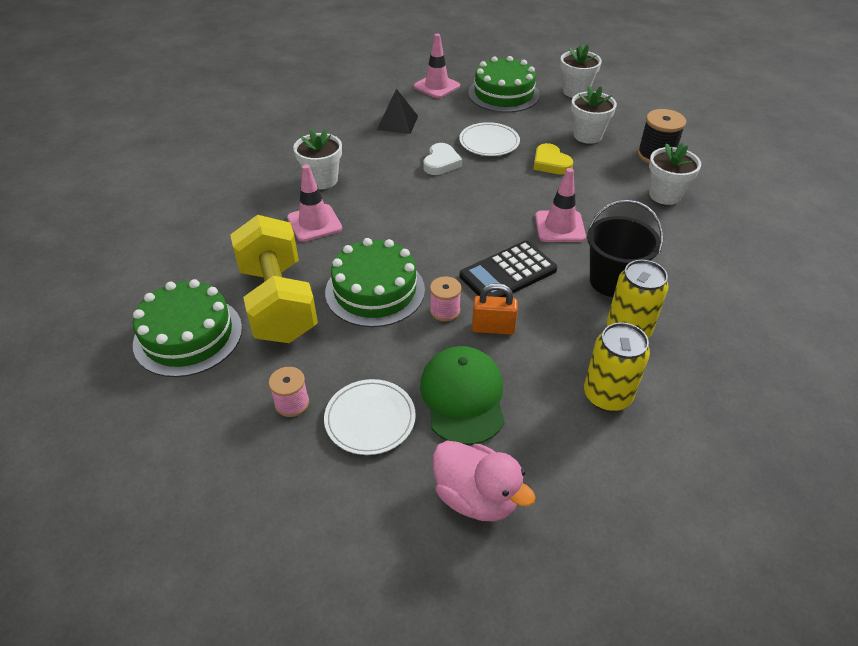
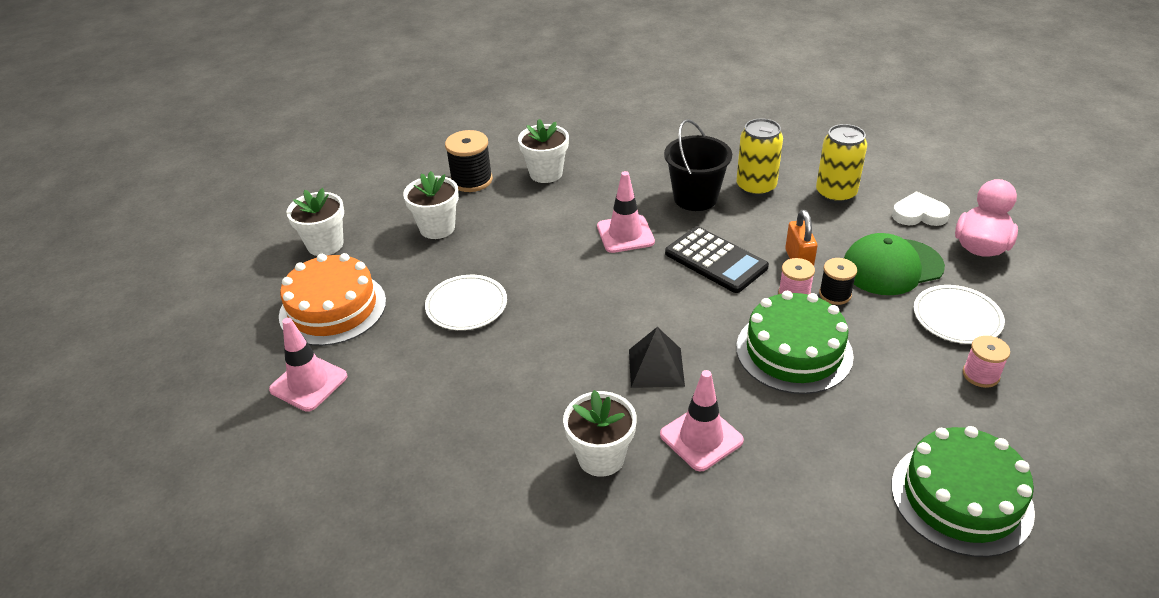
camera: 100 degrees left, 5 degrees down
(278, 302) = (859, 429): yellow dumbbell -> none
(397, 122) = (426, 407): black pyramid -> black pyramid (656, 367)
(436, 338) = (835, 294): none -> black spool
(441, 162) = (525, 342): white heart -> white heart (919, 214)
(503, 94) = (333, 308): green cake -> orange cake
(550, 163) = (504, 250): yellow heart -> none

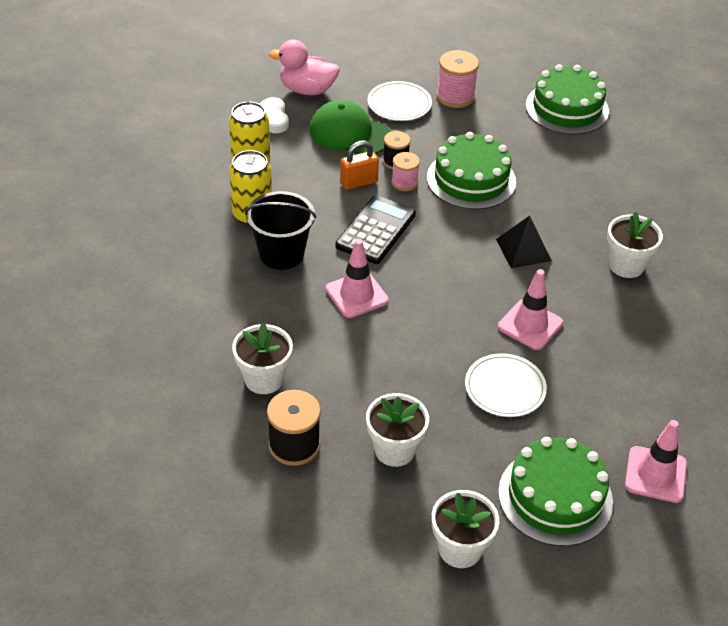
camera: 110 degrees left, 5 degrees up
(333, 308) = (555, 497): orange cake -> green cake
(701, 438) = (580, 218): pink traffic cone -> pink traffic cone (530, 325)
(891, 267) = (349, 133): green cap -> green cap turned 150 degrees clockwise
(980, 375) = (455, 96): pink spool -> pink spool, size x1.57

